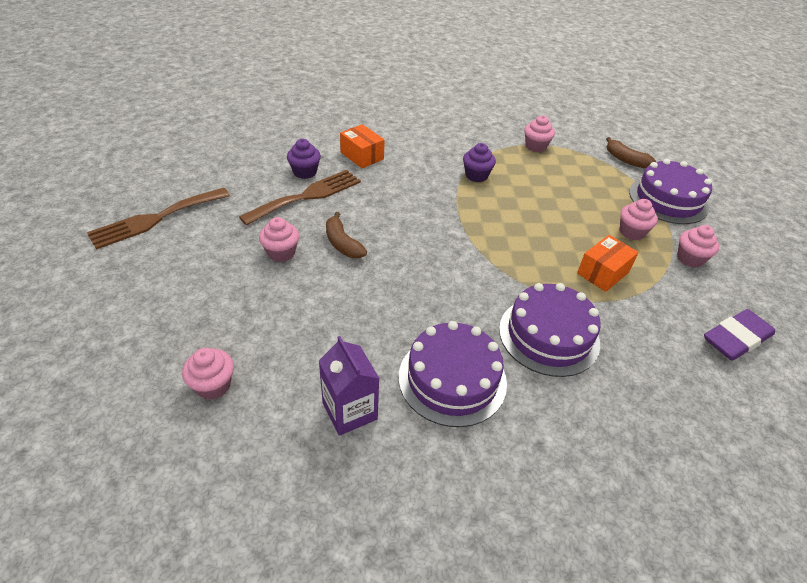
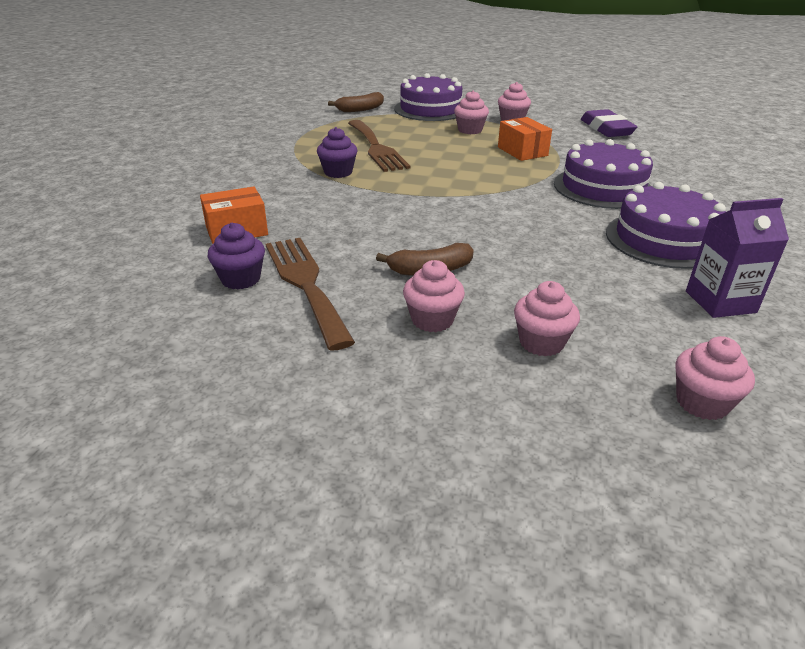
camera: 70 degrees left, 10 degrees down
(155, 219) = (271, 459): brown fork -> brown fork (376, 148)
(535, 146) = (306, 136): pink cupcake -> pink cupcake (541, 342)

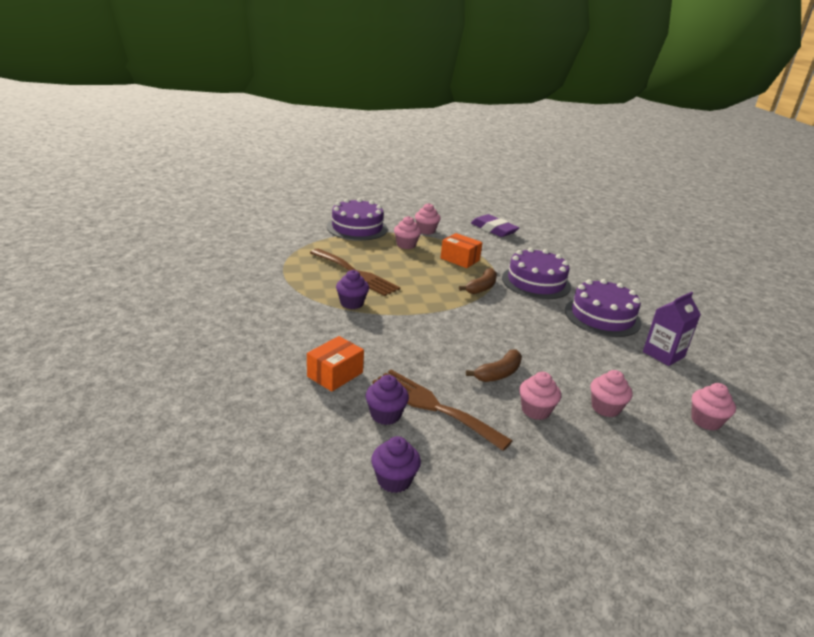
camera: 30 degrees left, 5 degrees down
(167, 343) = (394, 480): none -> purple cupcake
(360, 109) = (302, 236): brown banana -> brown banana (481, 287)

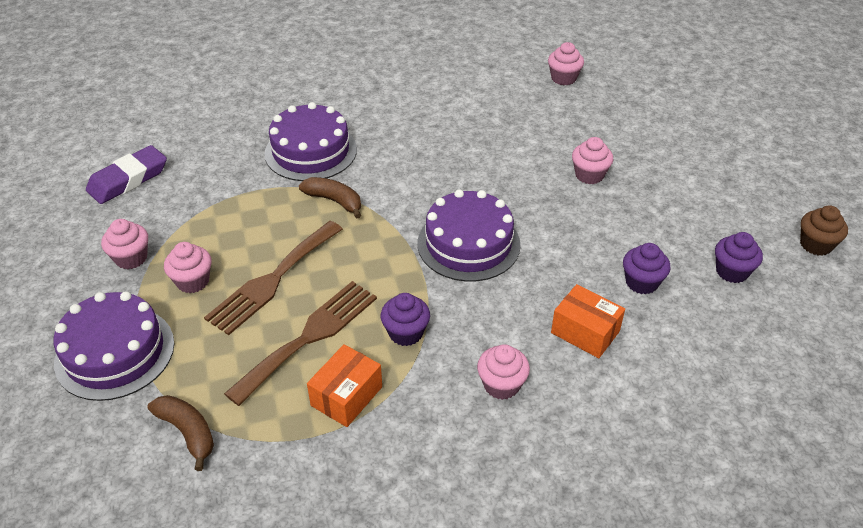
camera: 90 degrees left, 15 degrees up
(433, 406) = (612, 246): brown fork -> brown fork (272, 280)
(434, 572) = (816, 245): none -> brown cupcake
(460, 259) = (245, 220): orange box -> orange box (346, 396)
(498, 373) = (535, 196): brown banana -> brown banana (187, 432)
(602, 316) = (391, 109): purple cake -> purple cake (468, 244)
(605, 408) = (567, 131): pink cupcake -> pink cupcake (501, 385)
(663, 354) = (460, 81): purple carton -> none

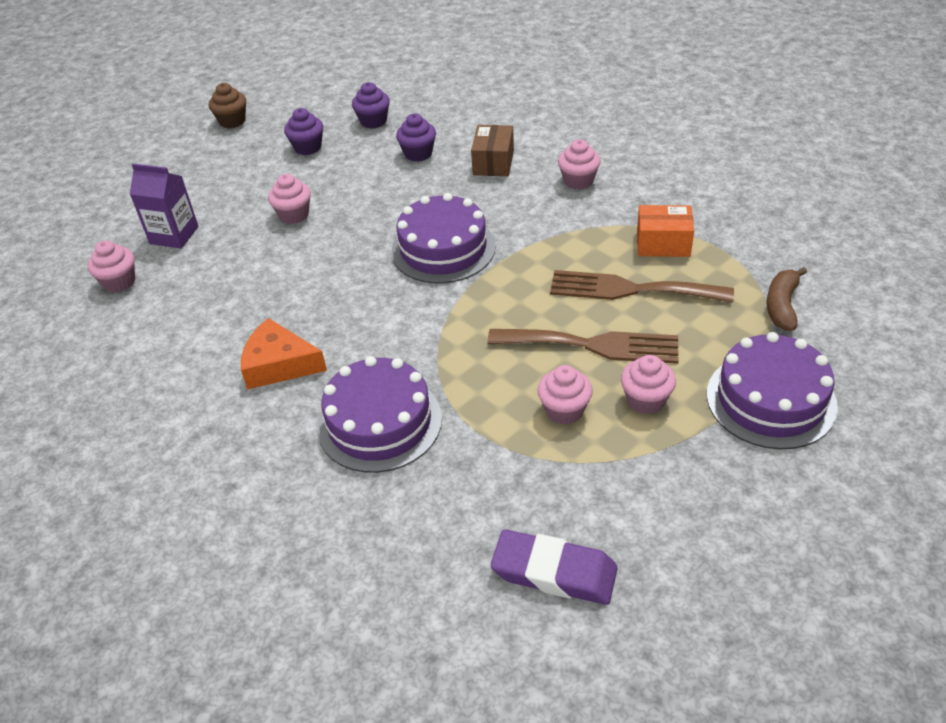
camera: 115 degrees left, 0 degrees up
(131, 258) = (663, 471): pink cupcake -> pink cupcake (564, 410)
(334, 201) = (451, 359): brown banana -> none
(405, 333) = (575, 241): purple cupcake -> purple cupcake (307, 147)
(407, 125) = (279, 364): none -> orange cheese
(585, 332) = (493, 163): orange box -> brown box
(606, 110) = (174, 235): none -> purple carton
(816, 245) = (315, 96): brown cupcake -> brown cupcake (232, 121)

